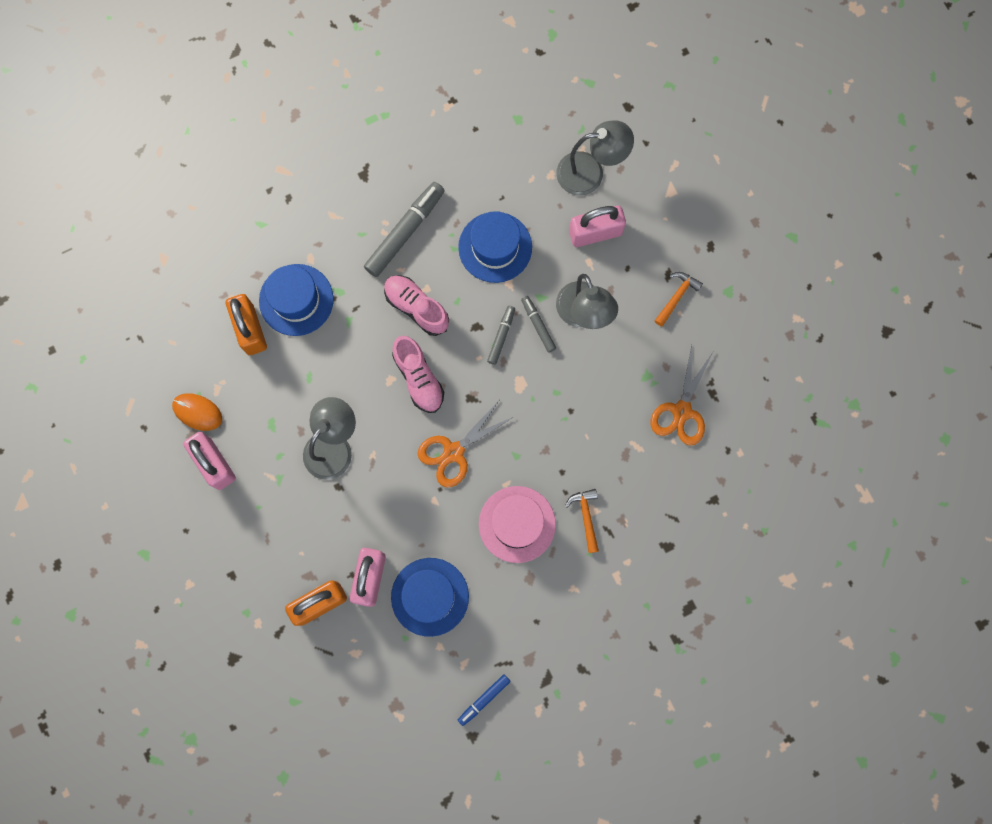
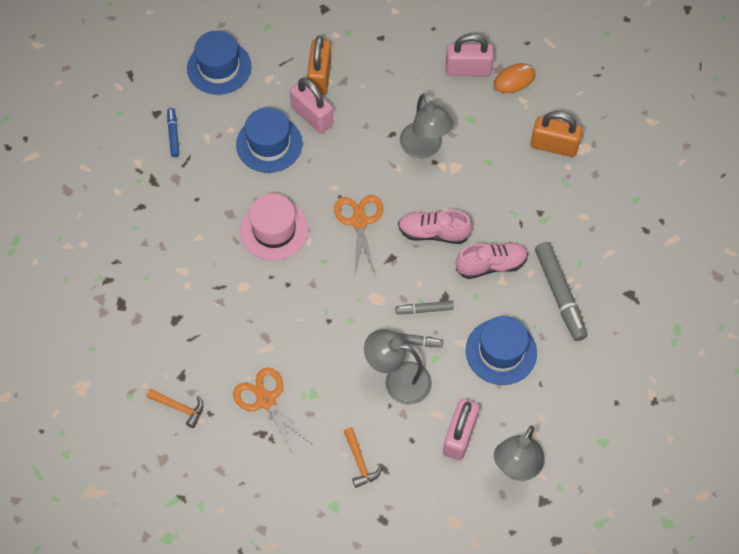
camera: 125 degrees right, 15 degrees down
(296, 300) = (556, 188): blue hat -> blue hat (219, 67)
(501, 336) = (424, 309): grey marker -> grey marker turned 120 degrees clockwise
(586, 517) = (242, 278): orange hammer -> orange hammer (179, 407)

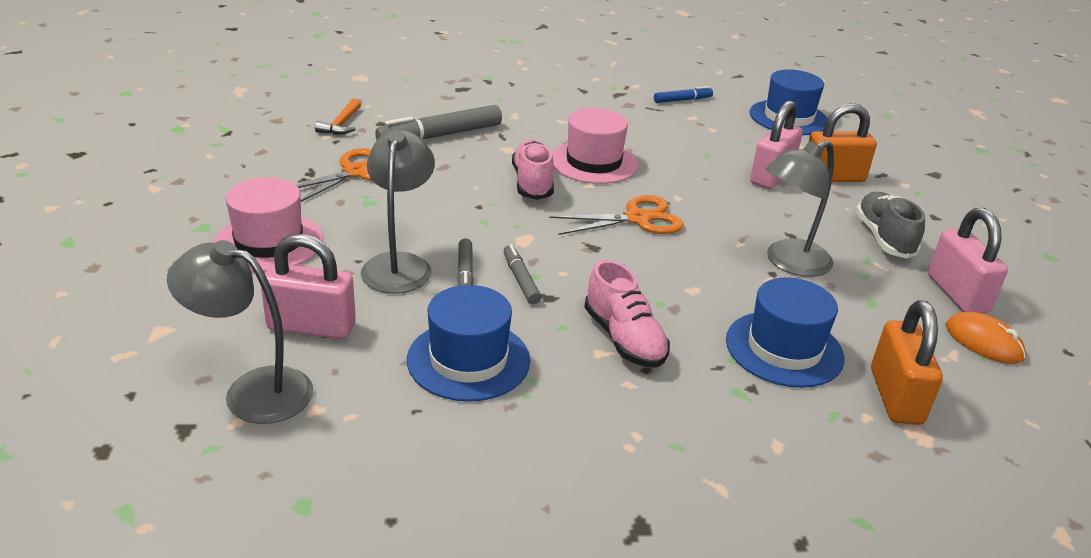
camera: 75 degrees right, 30 degrees down
(269, 144) = (710, 152): blue hat -> blue hat (784, 349)
(360, 462) = (269, 242): orange hammer -> pink hat
(403, 81) = (883, 238): none -> grey shoe
(433, 232) = (653, 280): pink shoe -> pink shoe (532, 183)
(559, 294) = (601, 423): grey marker -> grey marker (440, 136)

